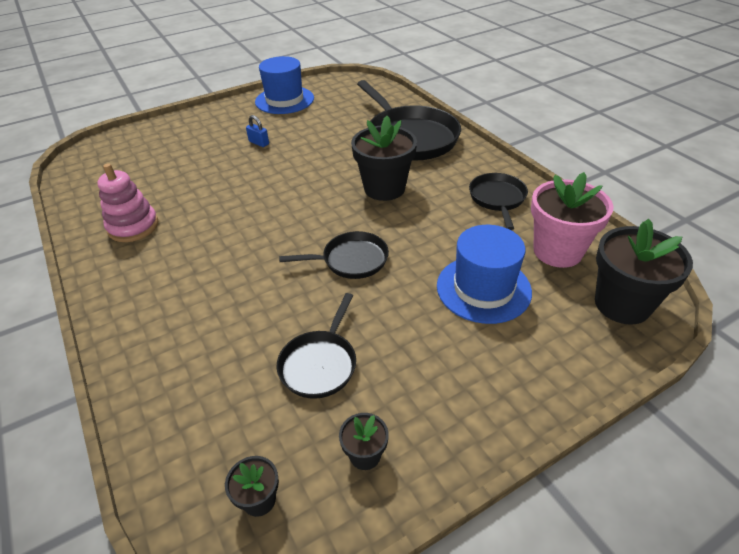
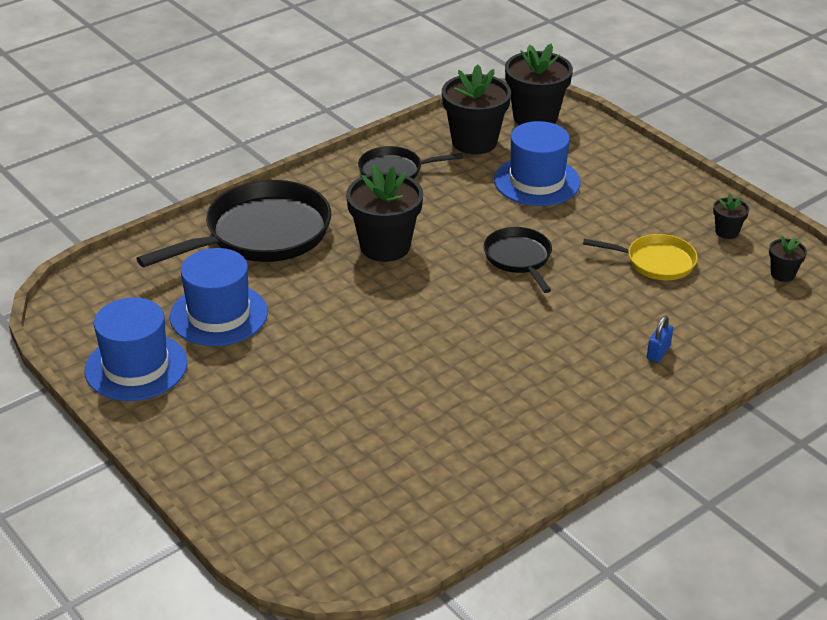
camera: 100 degrees left, 5 degrees down
(133, 226) = (501, 441): pink stacking toy -> none
(259, 143) = (280, 369): blue padlock -> blue padlock (658, 352)
(320, 363) = (655, 262): black pan -> yellow pan
(322, 123) = (219, 315): none -> blue hat
(557, 251) = (474, 142): pink flower pot -> black flower pot

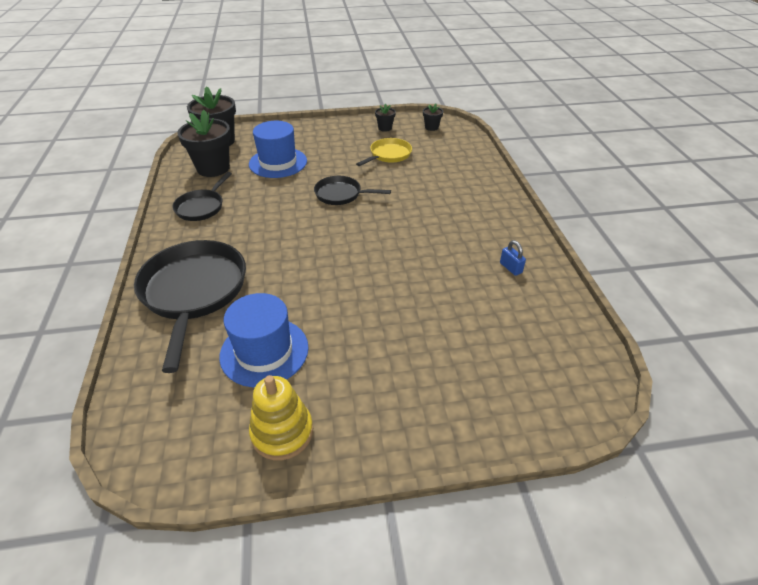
camera: 60 degrees left, 5 degrees up
(136, 367) = (282, 432): blue hat -> yellow stacking toy
(385, 246) = (274, 239): black flower pot -> none
(658, 352) = (463, 182): blue padlock -> blue padlock (510, 268)

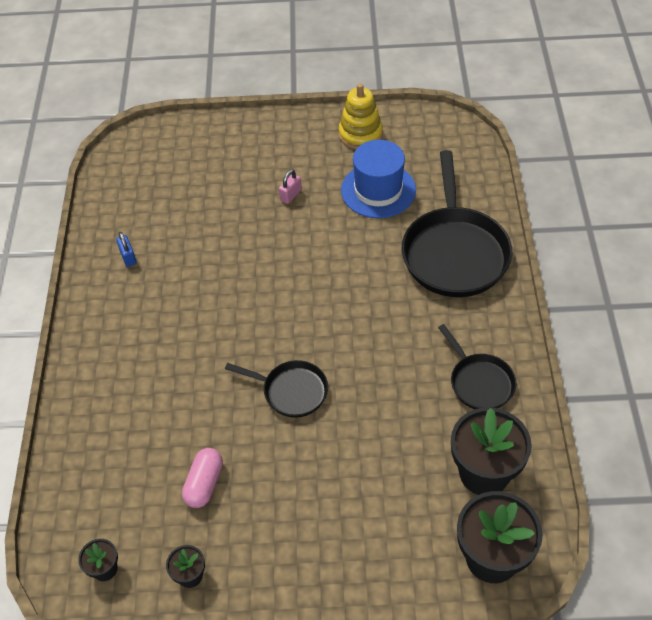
camera: 170 degrees left, 10 degrees up
(202, 207) = (479, 382): black pan -> black pan turned 120 degrees clockwise
(278, 162) = (383, 479): blue hat -> none
(366, 338) = (290, 195): none -> pink padlock
(388, 155) = (204, 483): yellow pan -> pink capsule

